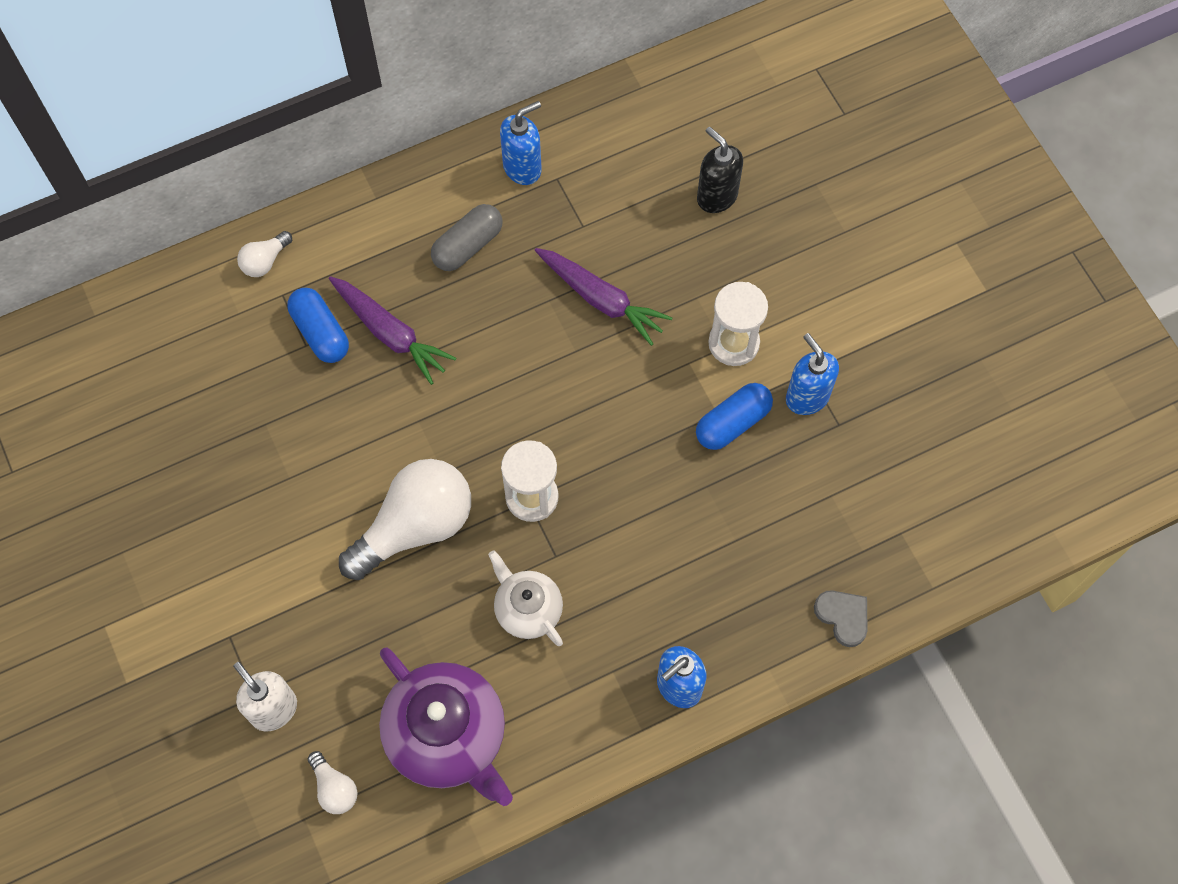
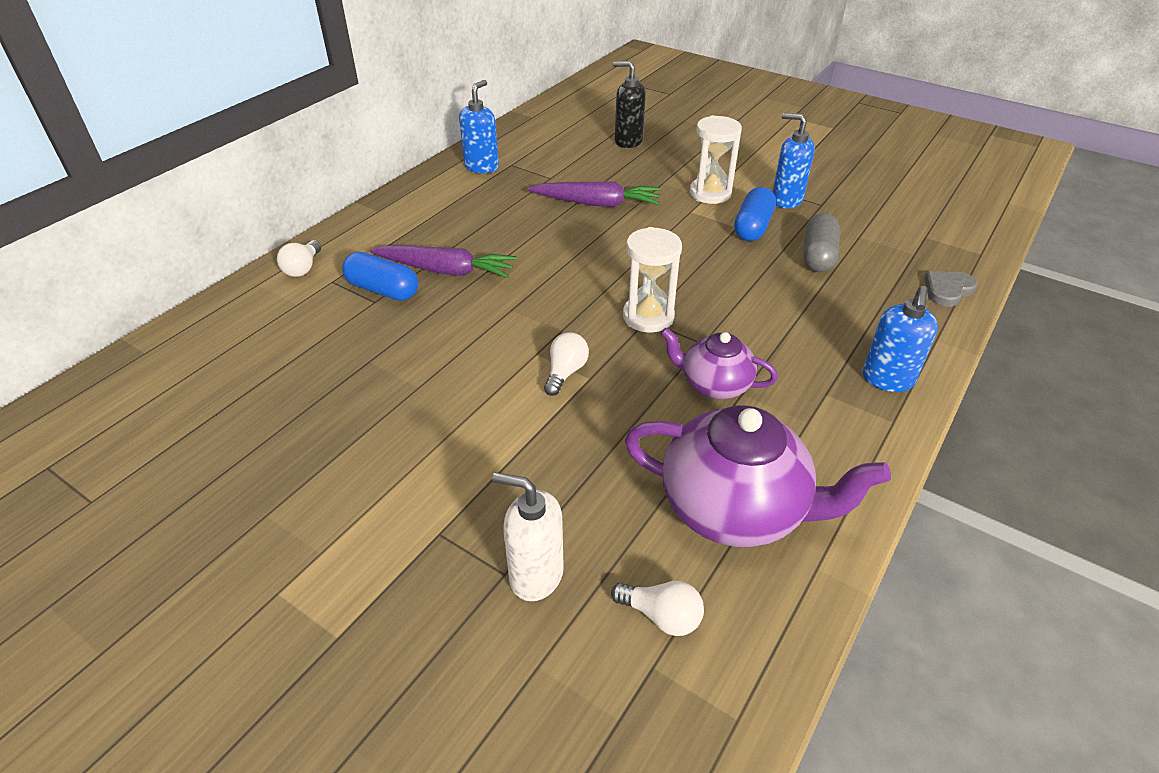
camera: 30 degrees left, 25 degrees down
(415, 527) = (565, 372): white light bulb -> white light bulb, size x0.45
(467, 245) = (472, 210): grey capsule -> grey capsule (818, 256)
(527, 609) = (714, 384): white teapot -> purple teapot
(843, 617) = (947, 290): grey heart -> grey heart turned 60 degrees counterclockwise

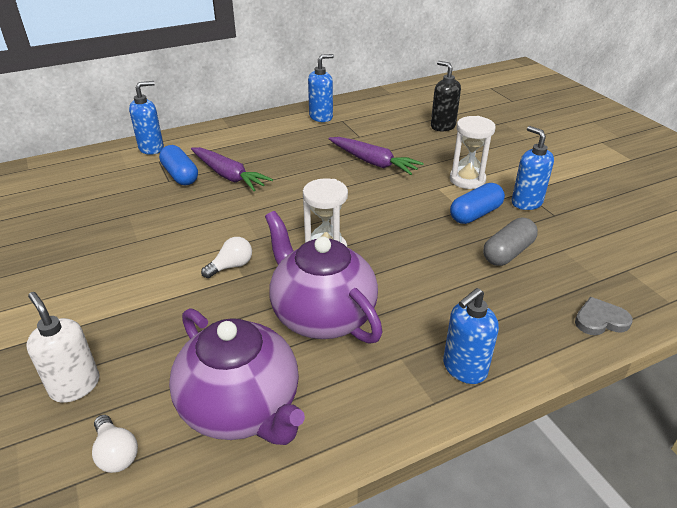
camera: 30 degrees right, 5 degrees down
(303, 268) = (151, 148): white light bulb -> blue soap dispenser
(714, 384) = (322, 315): purple teapot -> purple teapot, size x1.74

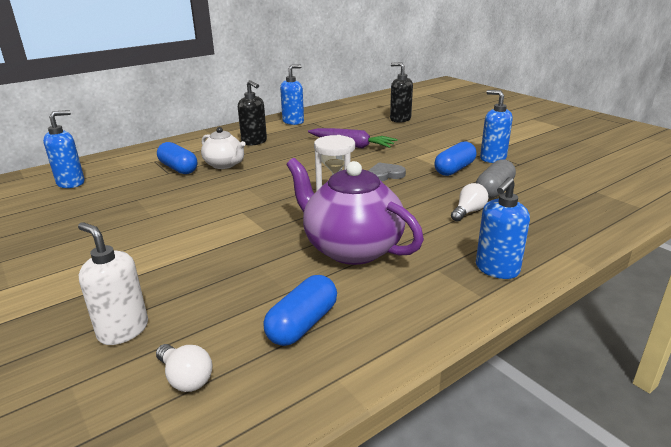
camera: 10 degrees left, 10 degrees down
(151, 148) = (144, 153): blue soap dispenser -> blue soap dispenser (71, 183)
(228, 176) = (224, 165): purple carrot -> white teapot
(231, 266) = (251, 224): white light bulb -> white light bulb (468, 212)
(241, 407) = (302, 324): purple teapot -> blue capsule
(269, 144) = (254, 142): none -> black soap dispenser
(467, 180) = (436, 149): white hourglass -> none
(600, 320) = (593, 224): grey heart -> grey heart (385, 175)

